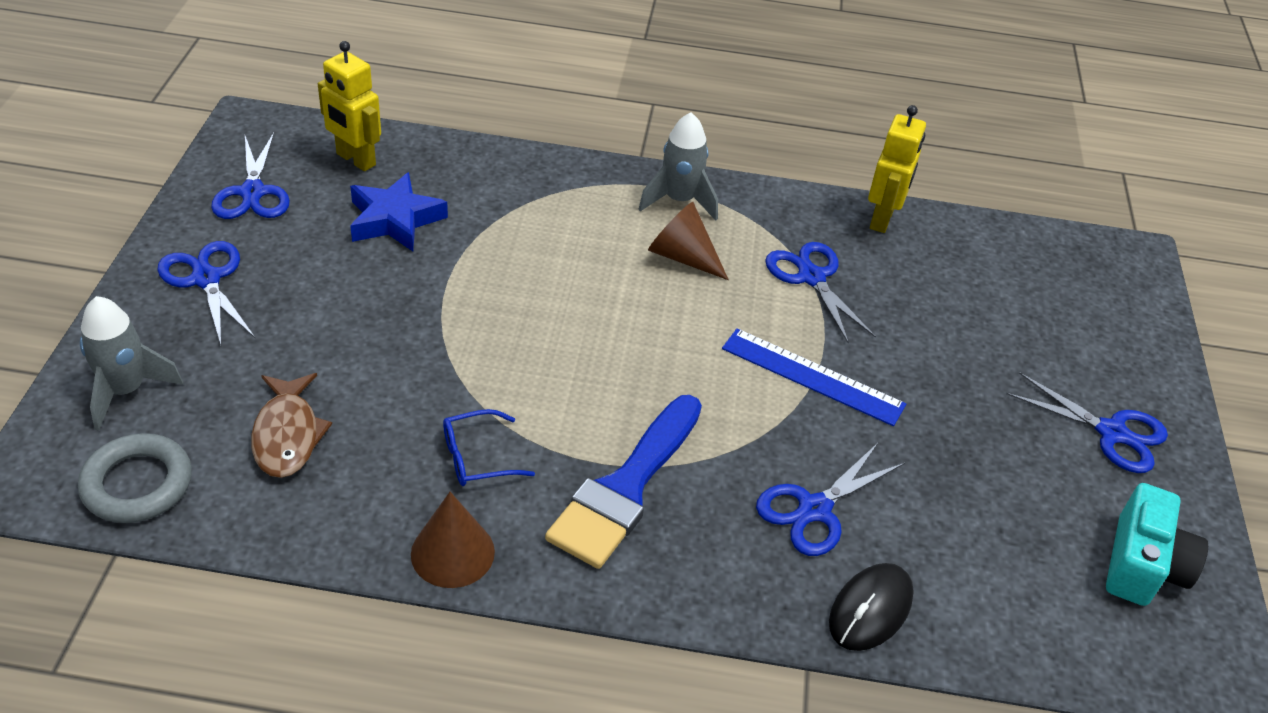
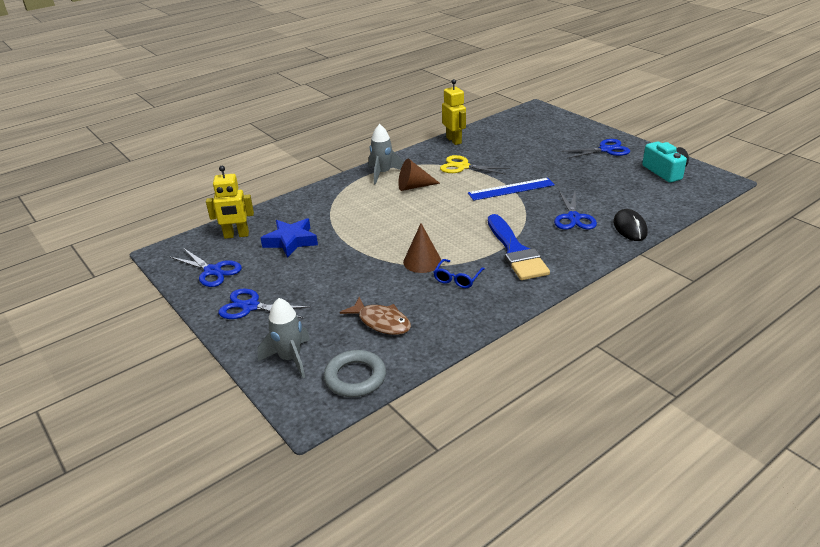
camera: 40 degrees left, 10 degrees down
(452, 552) = (500, 306): brown cone -> brown cone (422, 261)
(811, 277) = (463, 167): blue scissors -> yellow scissors

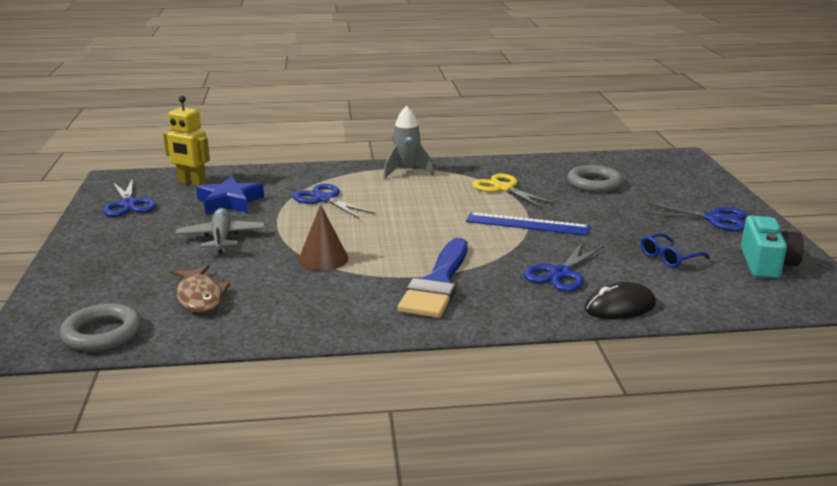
camera: 30 degrees right, 10 degrees down
(250, 307) = (112, 242): blue scissors -> blue scissors (324, 199)
(290, 358) = (76, 295): grey rocket -> none
(328, 272) = (221, 238): none -> grey plane
(414, 186) = (421, 191): brown cone -> none
(454, 140) = (532, 162): yellow robot -> none
(457, 278) = (334, 286): blue glasses -> blue glasses (669, 257)
(511, 145) = (594, 183): none -> grey ring
(630, 228) = (620, 307): black mouse -> black mouse turned 45 degrees clockwise

